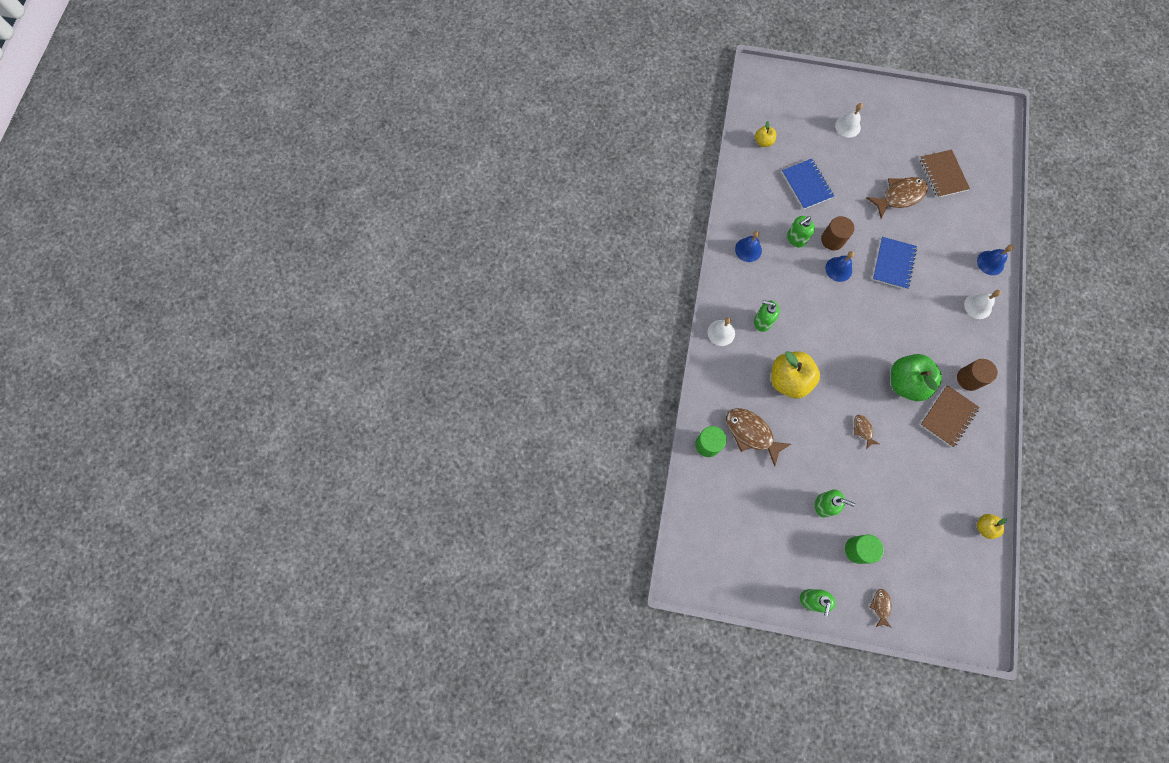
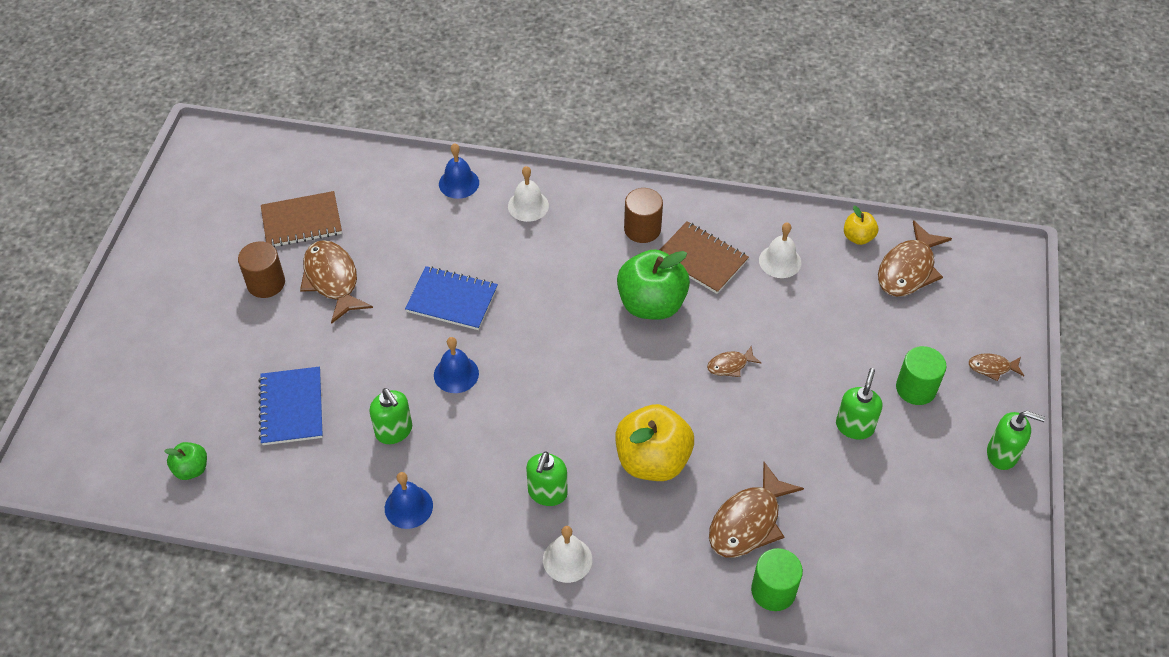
camera: 90 degrees left, 20 degrees down
(763, 142) = (191, 469): yellow apple -> green apple
(806, 185) = (292, 407): blue notebook -> blue notebook turned 75 degrees counterclockwise
(832, 240) = (401, 378): brown cylinder -> brown cylinder (266, 283)
(847, 126) = (186, 338): white bell -> white bell (780, 261)
(960, 559) = (908, 269): none -> brown fish

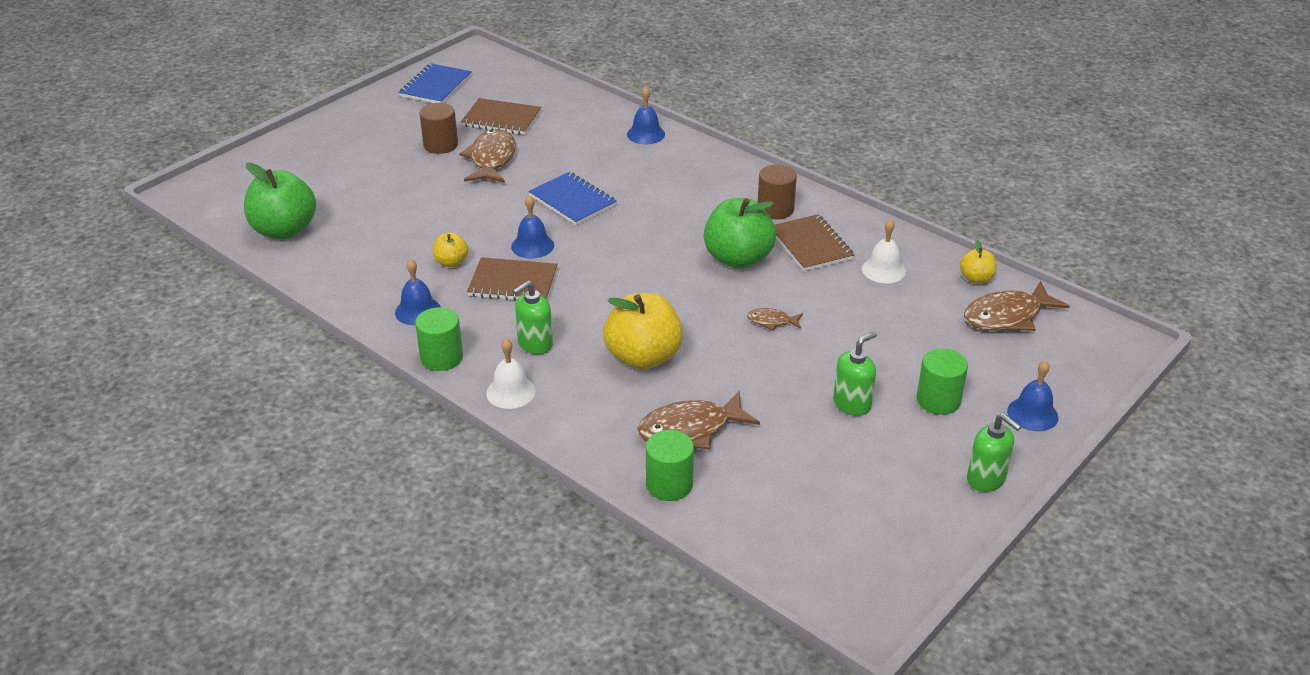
camera: 30 degrees right, 15 degrees down
(191, 469) = (284, 230): green apple -> green apple, size x2.03
(292, 407) = (389, 221): blue notebook -> blue notebook (436, 86)
(394, 431) = (451, 262): green soap dispenser -> yellow apple
(472, 428) = (513, 283): none -> brown notebook
(474, 552) = (441, 357): none -> green cylinder
(528, 206) = (690, 165): white bell -> none
(992, 367) = (1032, 414): brown fish -> blue bell

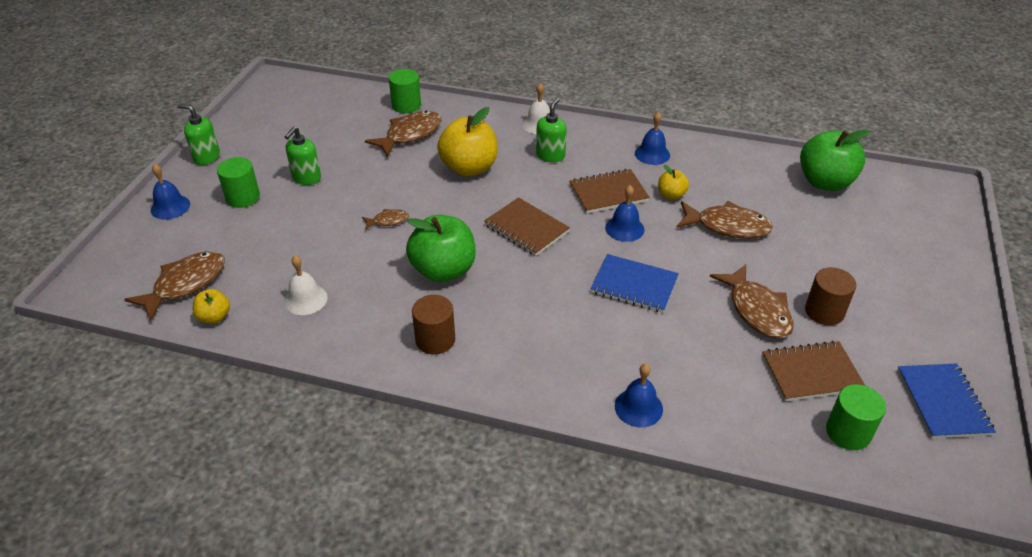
camera: 155 degrees right, 5 degrees up
(434, 220) = (727, 226): none -> brown fish
(441, 357) = (602, 131): green cylinder -> green cylinder (848, 432)
(810, 245) = (383, 306): brown notebook -> brown notebook (526, 228)

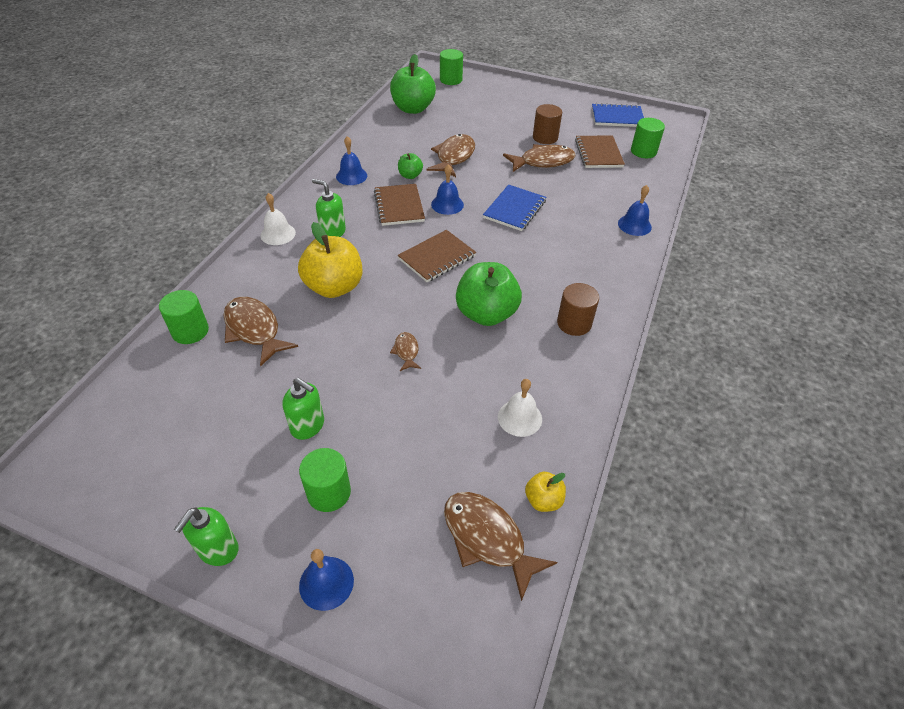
camera: 85 degrees left, 5 degrees up
(671, 195) = (410, 175): yellow apple -> green apple
(929, 208) = (451, 80): none -> green cylinder

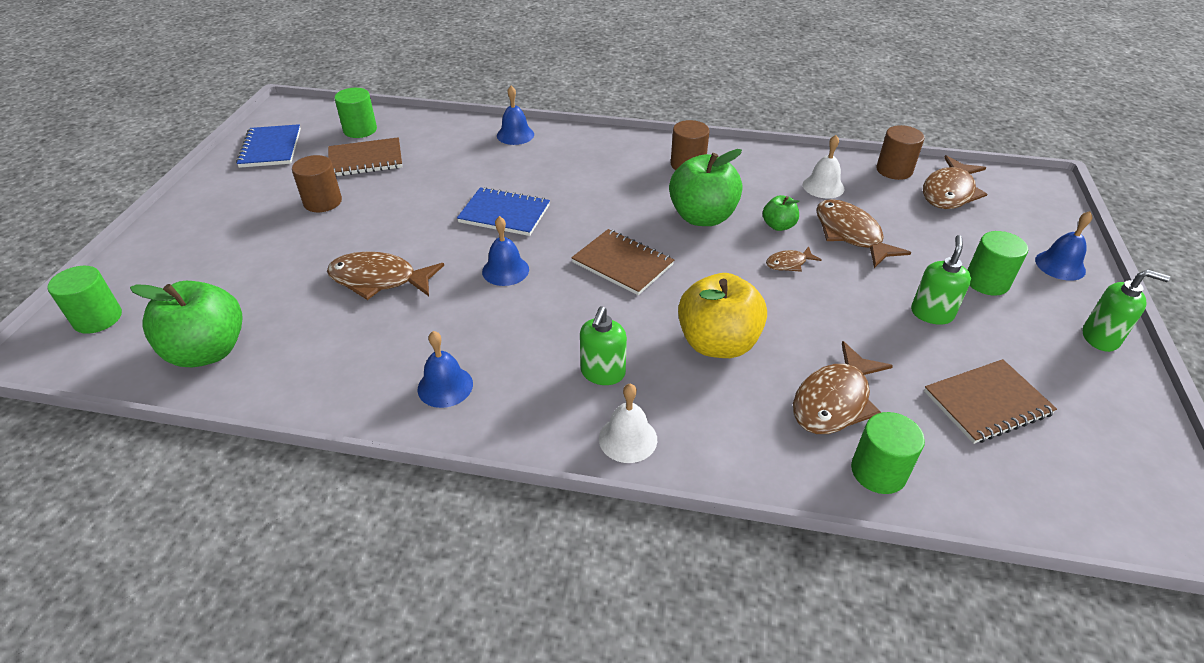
camera: 100 degrees left, 5 degrees down
(399, 206) = (520, 315): brown notebook -> brown notebook (987, 403)
(410, 175) = (436, 317): green apple -> green apple (778, 226)
(543, 162) = (388, 200): brown fish -> brown fish (850, 234)
(543, 500) = (894, 170): yellow apple -> brown cylinder

